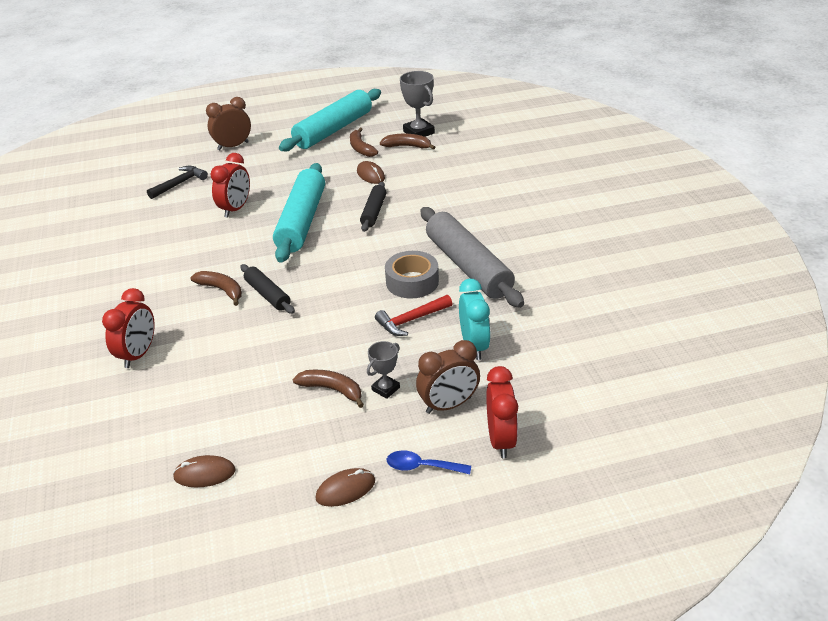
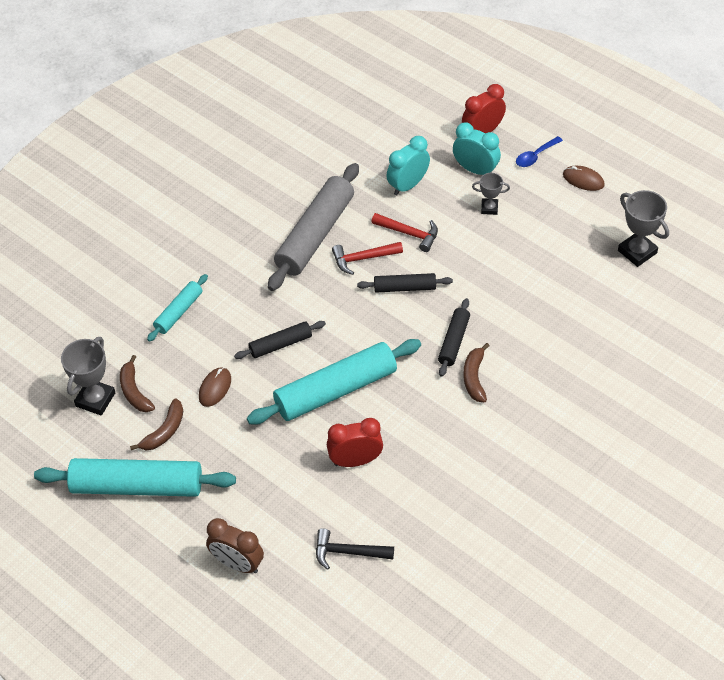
camera: 125 degrees left, 15 degrees up
(138, 354) = (586, 373): red clock -> none
(204, 474) = (637, 252): brown mouse -> grey trophy
(332, 390) = (515, 235): brown banana -> none
(353, 292) = (405, 288): none -> black rolling pin
(412, 282) = (363, 259): grey tape -> red hammer
(422, 467) = (535, 156): blue spoon -> blue spoon turned 75 degrees clockwise
(448, 405) = (475, 170): brown clock -> turquoise clock
(458, 180) = (178, 312): none -> turquoise rolling pin

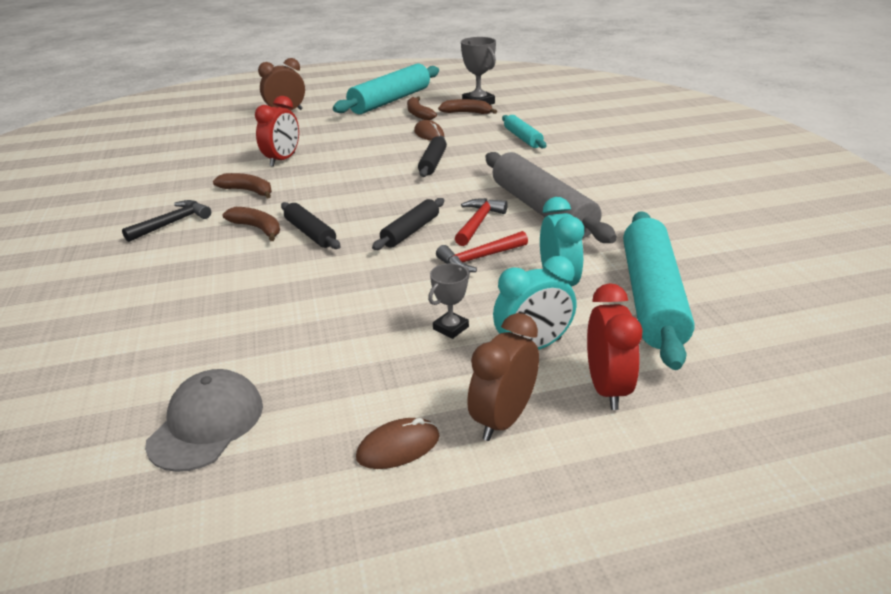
camera: 125 degrees right, 20 degrees down
(336, 390) = (353, 170): turquoise rolling pin -> turquoise rolling pin (651, 297)
(348, 552) = (226, 140): black hammer -> black hammer (173, 223)
(429, 434) = (248, 191): none -> brown banana
(535, 156) = (503, 419): blue spoon -> brown clock
(637, 252) = (206, 424): grey trophy -> grey cap

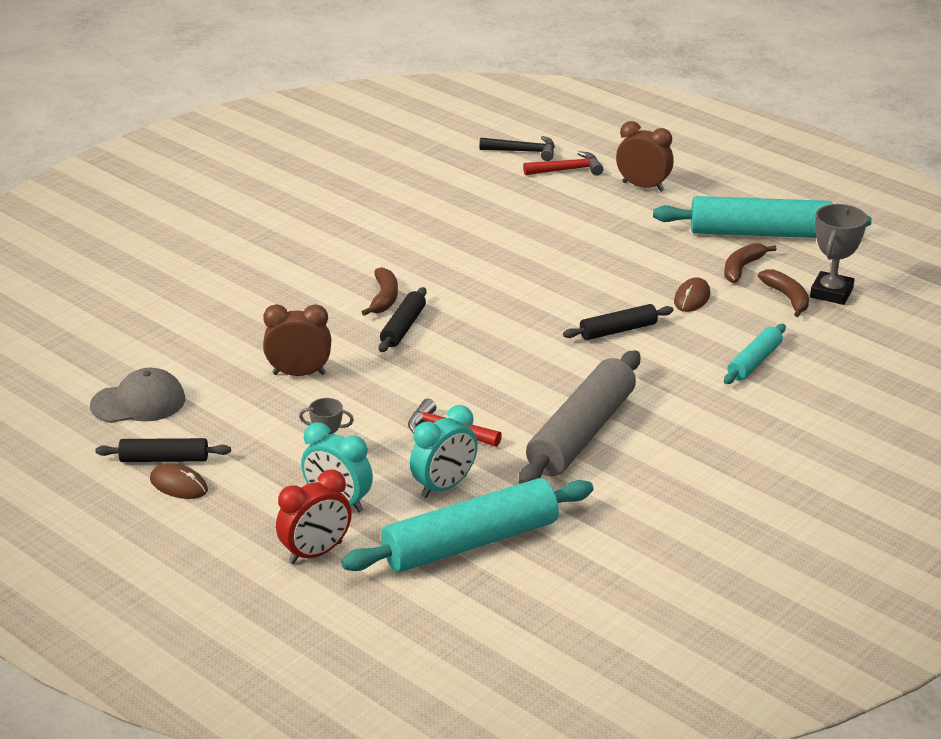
camera: 55 degrees right, 0 degrees up
(173, 223) = (351, 254): black hammer -> black hammer (523, 151)
(248, 191) = (443, 259): brown banana -> none
(282, 160) = (525, 244): red clock -> none
(410, 231) = (459, 376): black rolling pin -> black rolling pin (164, 459)
(478, 223) = (514, 406): red hammer -> red hammer (567, 170)
(503, 419) = (240, 517): brown clock -> brown clock (299, 374)

